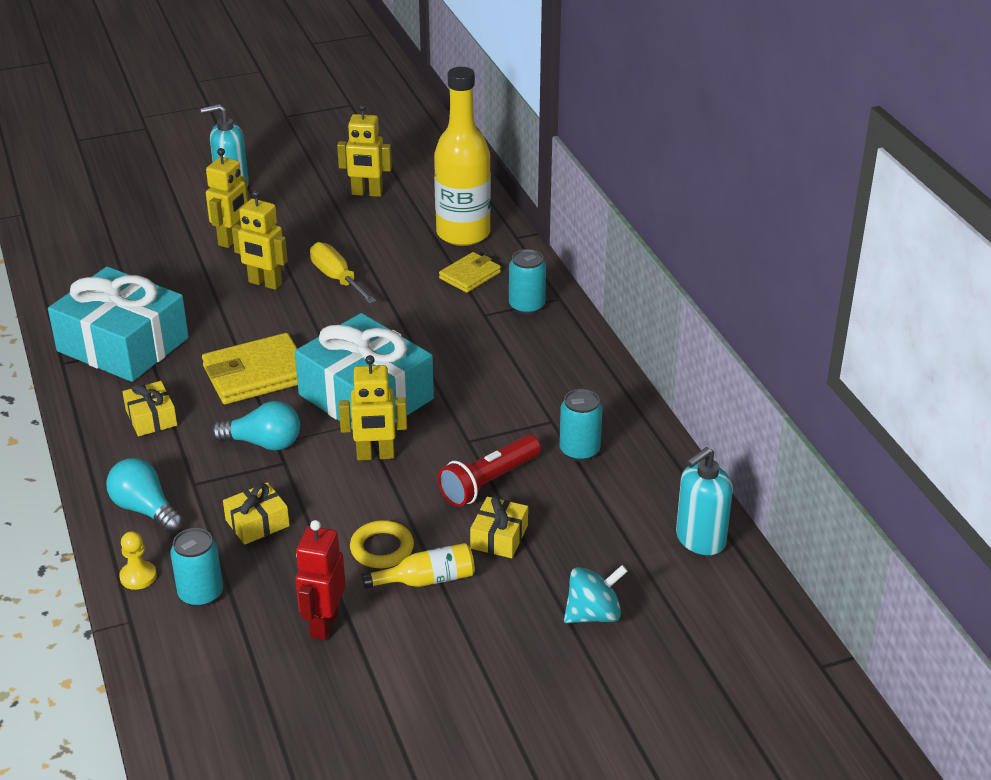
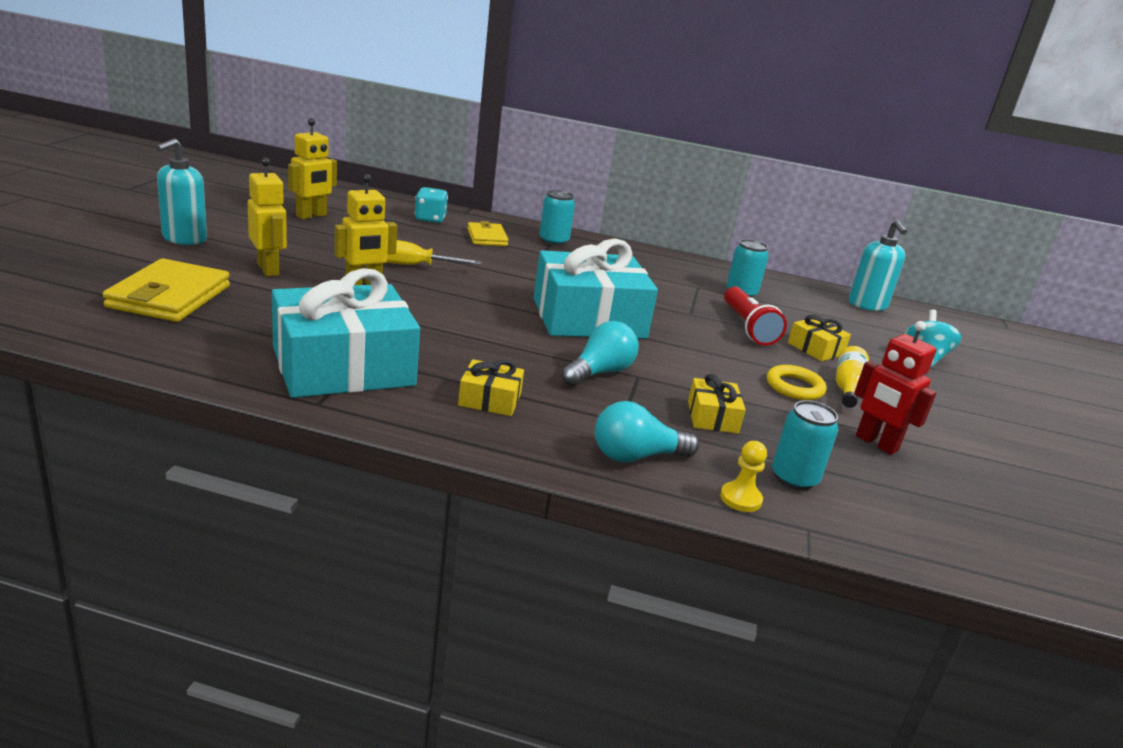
camera: 60 degrees left, 10 degrees down
(256, 374) = (494, 337): yellow wallet -> yellow wallet (169, 297)
(375, 455) = (671, 344): yellow robot -> none
(463, 233) = (430, 219): yellow bottle -> turquoise dice

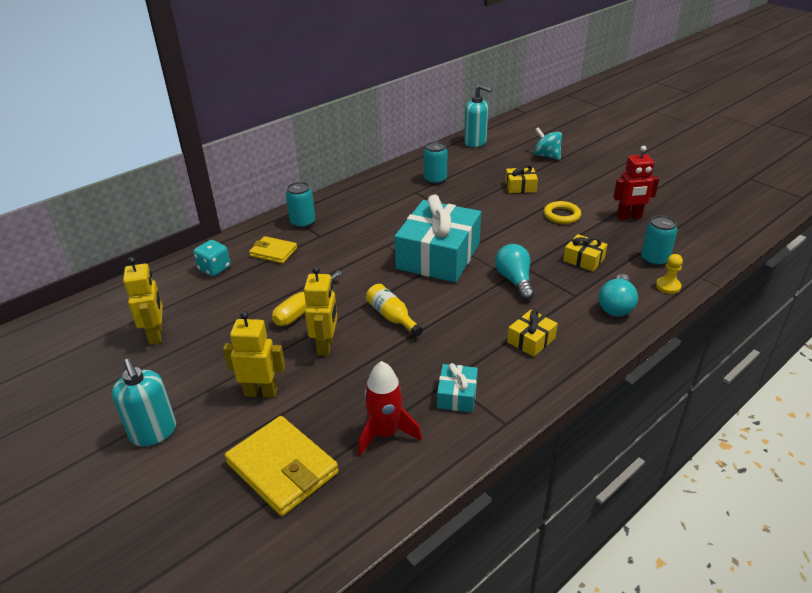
camera: 50 degrees left, 10 degrees up
(251, 336) = (385, 433): none -> red rocket
(343, 366) = (457, 395): turquoise gift -> turquoise gift, size x0.44
(747, 327) = (482, 198): red flashlight -> none
(847, 388) = (569, 198): yellow bottle -> yellow bottle (392, 317)

